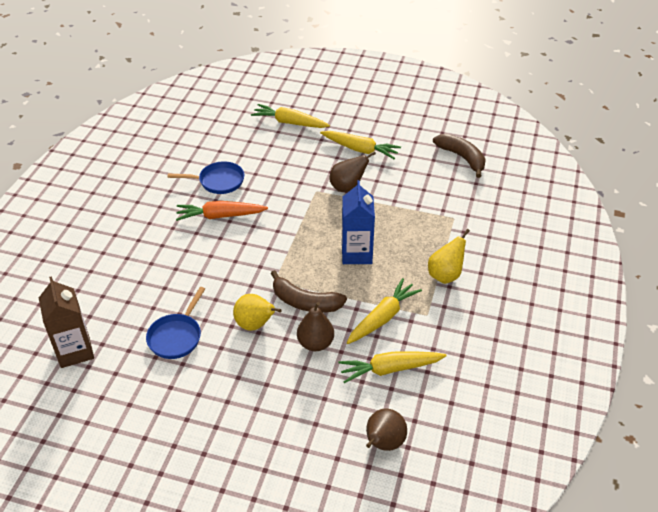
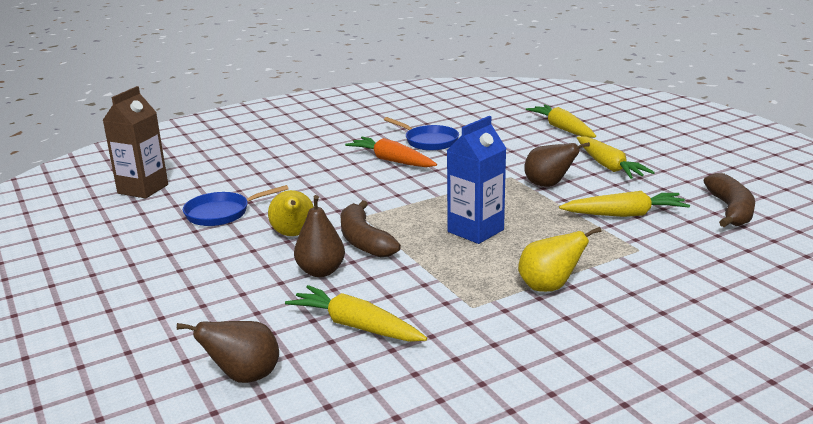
camera: 45 degrees right, 20 degrees down
(383, 317) = (419, 286): yellow carrot -> yellow carrot (625, 214)

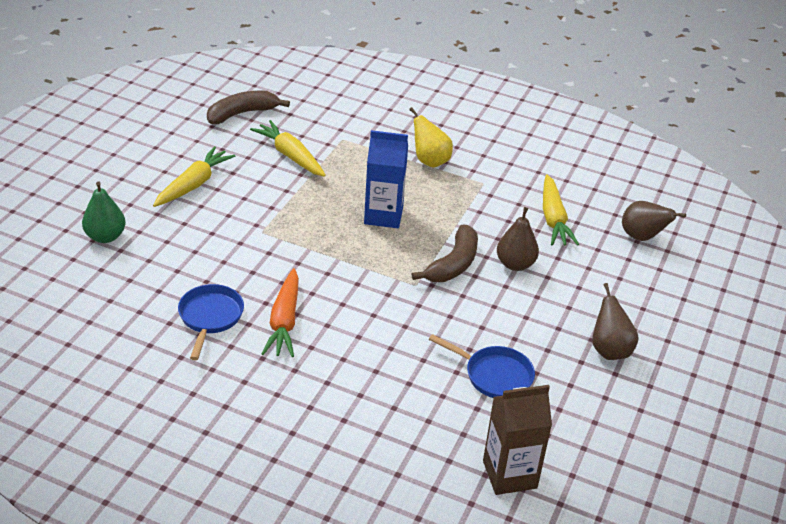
camera: 130 degrees left, 15 degrees up
(293, 235) = (483, 307): yellow pear -> none
(548, 185) = (264, 205): brown pear -> brown pear (609, 350)
(562, 129) = (105, 237): yellow carrot -> green pear

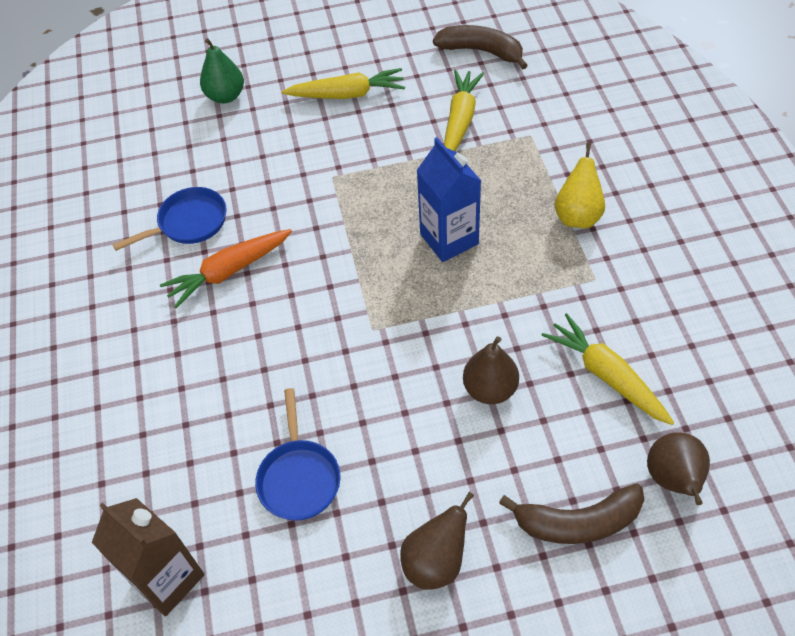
camera: 60 degrees right, 15 degrees up
(453, 264) = (434, 338): brown banana -> brown banana (578, 522)
(553, 219) = (606, 375): yellow carrot -> yellow carrot turned 90 degrees clockwise

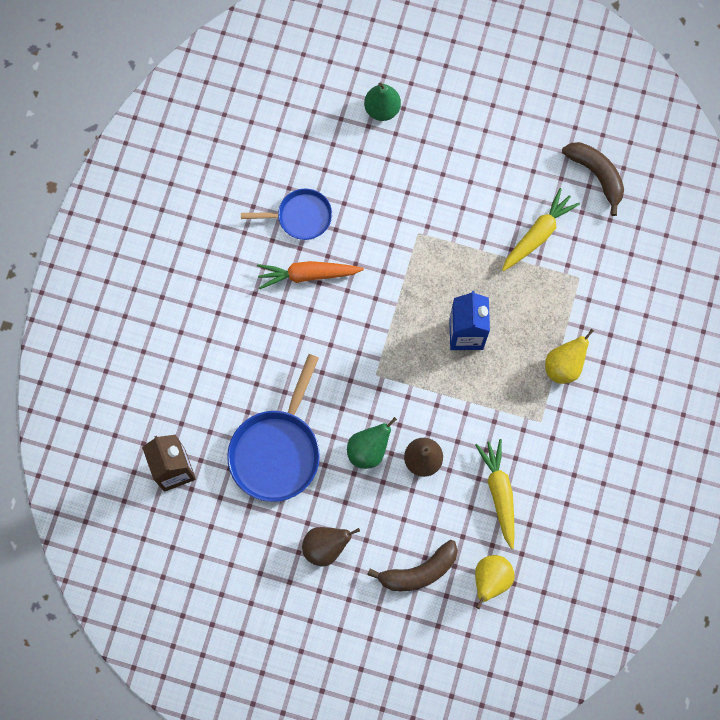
camera: 25 degrees right, 20 degrees up
(299, 478) = (277, 451): blue pan -> blue pan, size x1.62
(347, 94) = (471, 160): yellow carrot -> none
(416, 414) = (368, 450): none -> green pear
(578, 522) = (419, 571): brown banana -> brown banana turned 45 degrees counterclockwise
(673, 480) = (490, 580): brown pear -> yellow pear

